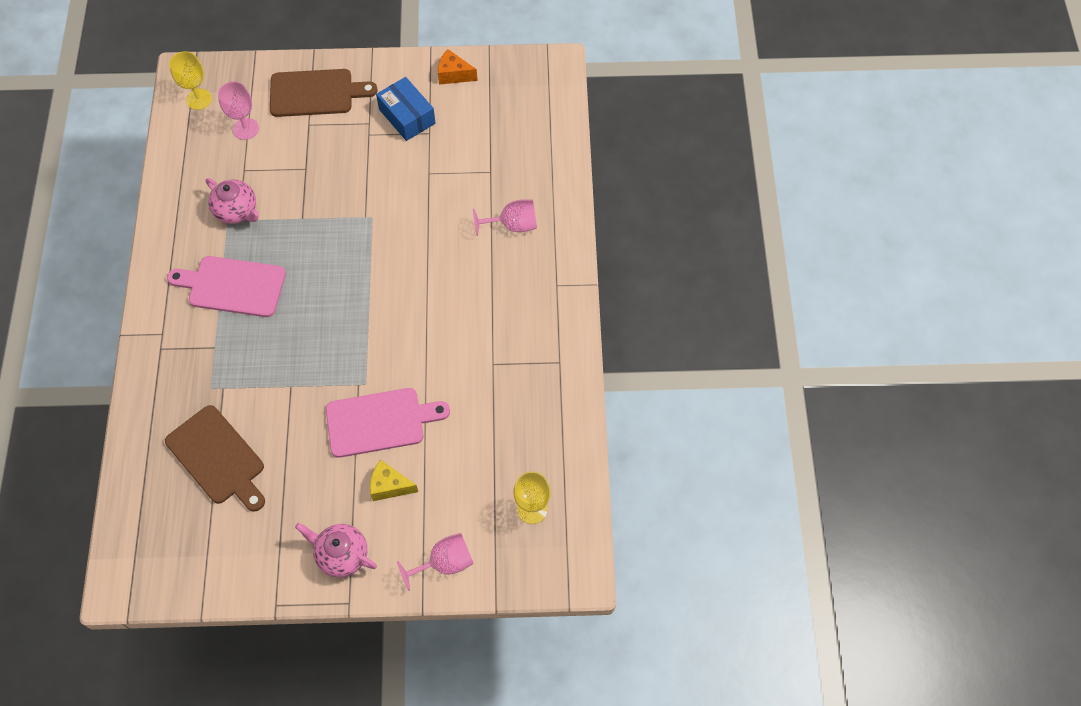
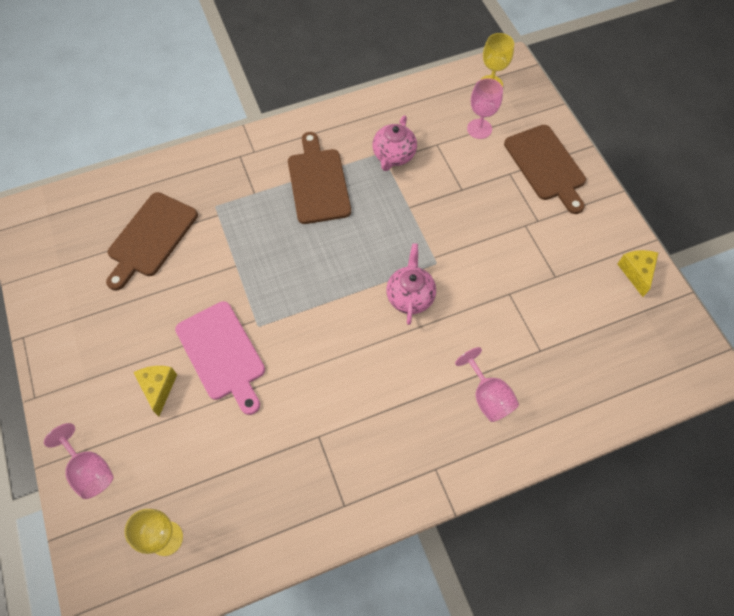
camera: 70 degrees right, 0 degrees up
(232, 286) = (318, 182): pink cutting board -> brown cutting board
(341, 555) = (80, 373): pink teapot -> pink teapot (410, 296)
(407, 116) = (563, 250): blue box -> none
(454, 74) = (636, 273): orange cheese -> yellow cheese

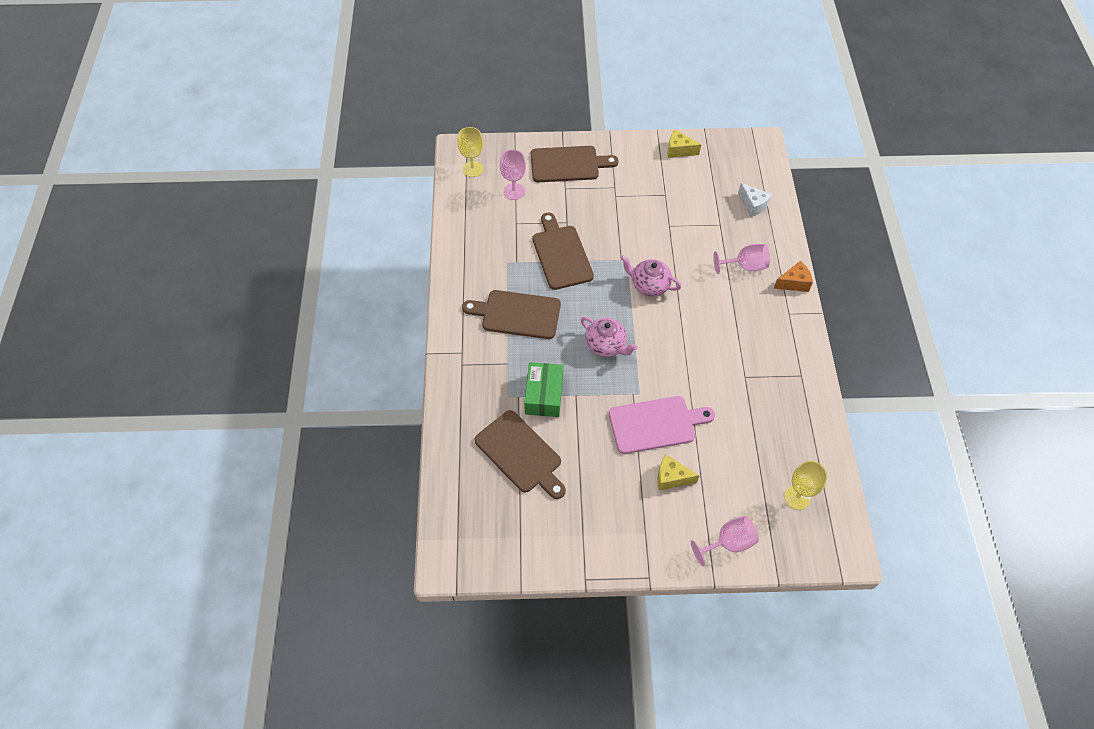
camera: 70 degrees left, 5 degrees down
(226, 237) = (544, 395): none -> green box
(393, 156) = (514, 255): pink teapot -> pink teapot (606, 345)
(414, 197) = (561, 254): none -> brown cutting board
(488, 464) = (794, 283): none -> orange cheese
(593, 383) = (753, 205): none -> white cheese

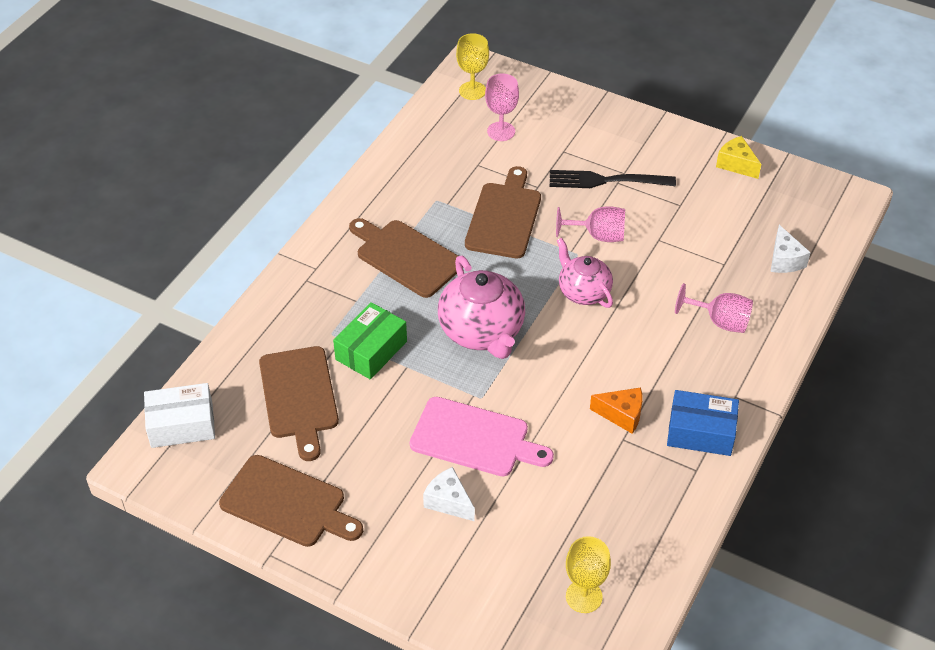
camera: 30 degrees right, 10 degrees down
(455, 518) = (182, 425): none -> white box
(568, 164) = (587, 127): brown cutting board -> brown cutting board (288, 503)
(606, 345) = (482, 332): pink teapot -> pink teapot, size x1.58
(607, 198) = (605, 180): none -> black fork
(671, 477) = (448, 502): yellow cheese -> white cheese
(728, 543) = (460, 602): pink goblet -> pink goblet (598, 235)
(786, 348) = (700, 432): none -> blue box
(794, 283) = (769, 366): orange cheese -> orange cheese (621, 415)

